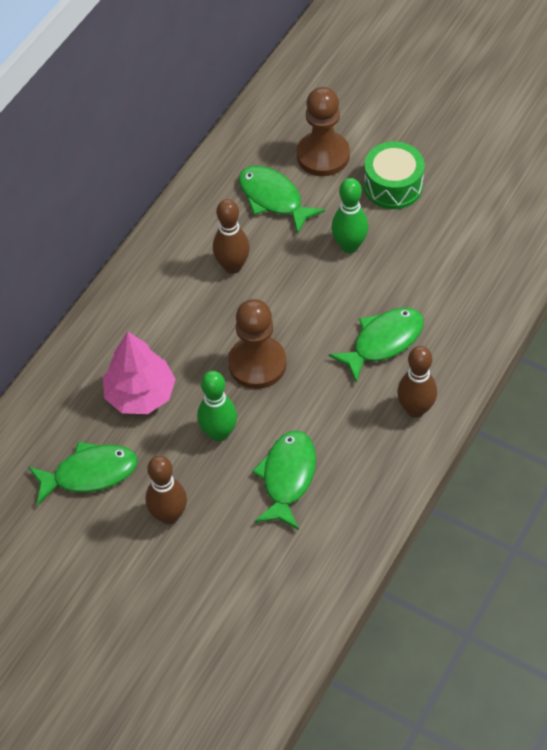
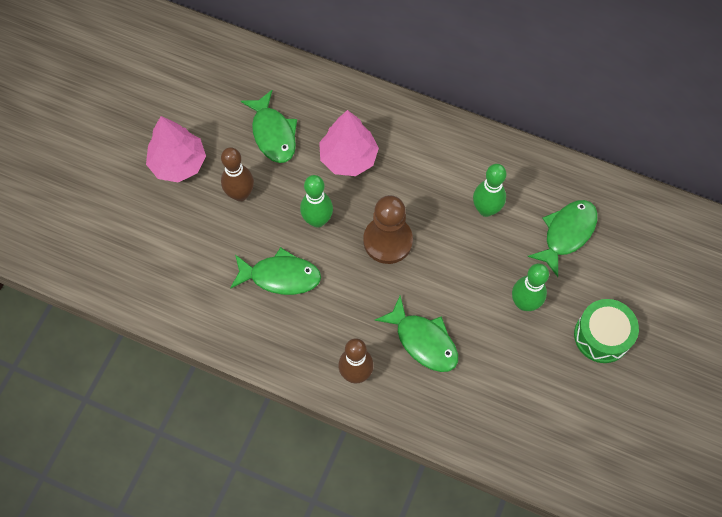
camera: 80 degrees right, 10 degrees up
(111, 587) = (178, 163): none -> pink tree
(232, 266) = (486, 209): brown bowling pin -> green bowling pin
(323, 155) = (626, 270): brown pawn -> none

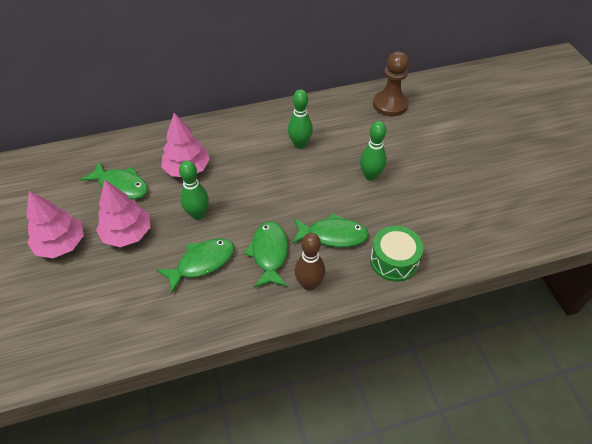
camera: 40 degrees left, 15 degrees down
(240, 194) = (127, 233): brown bowling pin -> pink tree
(387, 241) = (256, 196): brown pawn -> brown pawn (390, 104)
(566, 234) = (357, 129): green fish -> green fish (269, 253)
(602, 336) = (428, 164): green drum -> green drum (394, 261)

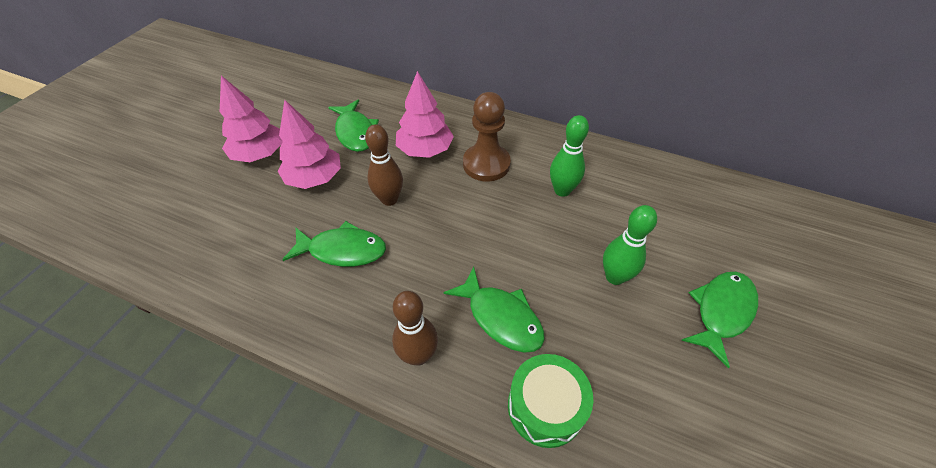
camera: 40 degrees right, 0 degrees up
(198, 214) = (389, 199): green bowling pin -> brown bowling pin
(269, 253) = (413, 287): green fish -> green fish (721, 312)
(390, 104) = (721, 206): brown pawn -> brown pawn (486, 164)

